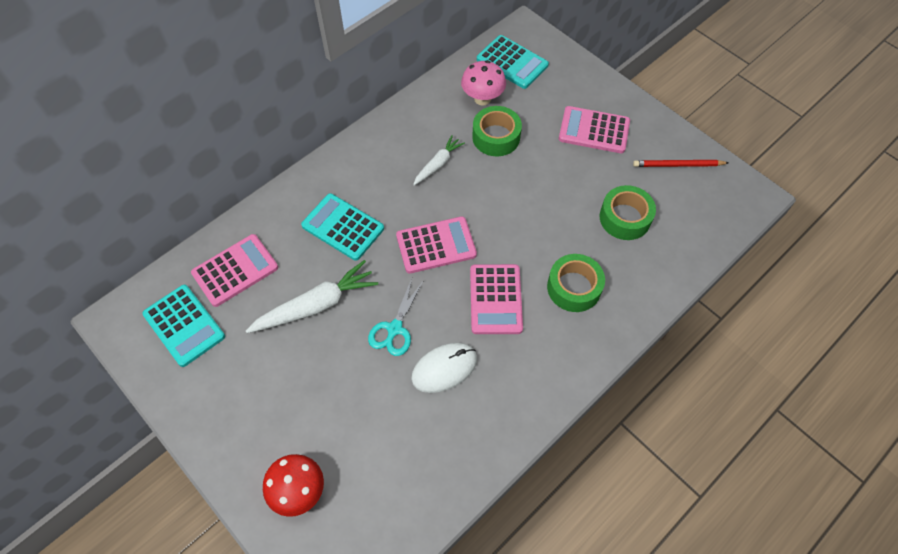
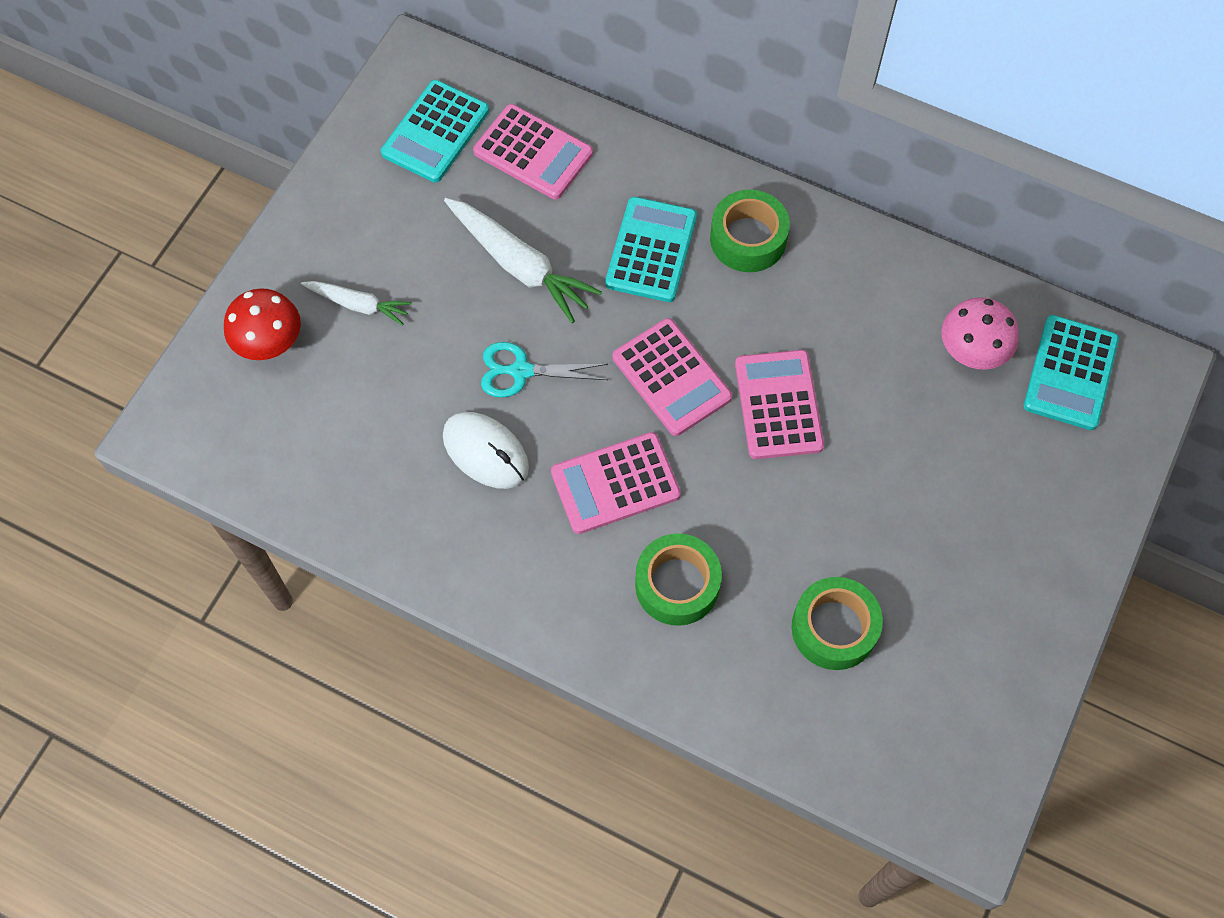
camera: 70 degrees right, 5 degrees up
(438, 164) = (814, 332): white carrot -> white carrot (359, 305)
(496, 137) = (903, 396): green tape -> green tape (748, 239)
(594, 130) = (988, 538): pink calculator -> pink calculator (778, 405)
(678, 165) = (979, 688): red pencil -> none

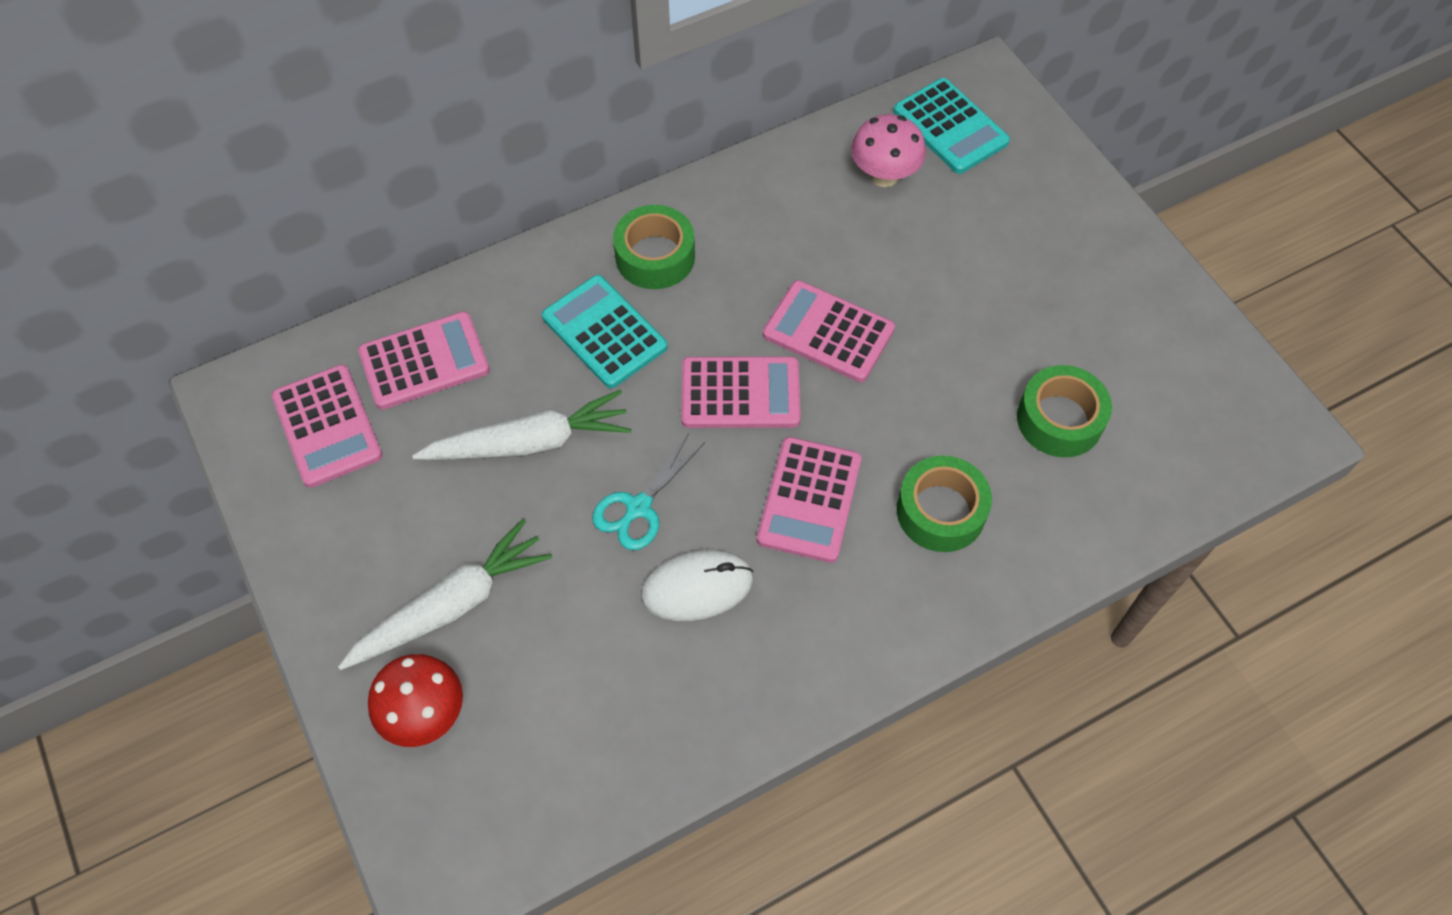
camera: 55 degrees left, 5 degrees down
(359, 305) = (452, 605): white carrot -> white carrot, size x1.69
(435, 132) = (327, 426): turquoise calculator -> pink calculator

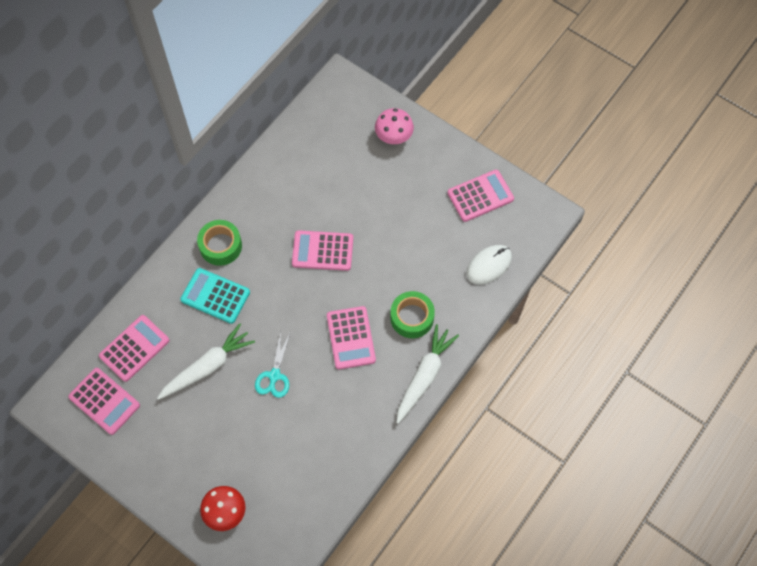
camera: 25 degrees left, 5 degrees up
(452, 605) = (211, 459): white carrot -> white carrot (424, 376)
(697, 587) = (319, 401): white mouse -> white mouse (489, 265)
(740, 393) = (295, 299): pink calculator -> pink calculator (480, 196)
(884, 176) = (313, 156): pink mushroom -> pink mushroom (393, 137)
(950, 127) = (334, 116): turquoise calculator -> none
(1059, 419) = (446, 250): green tape -> none

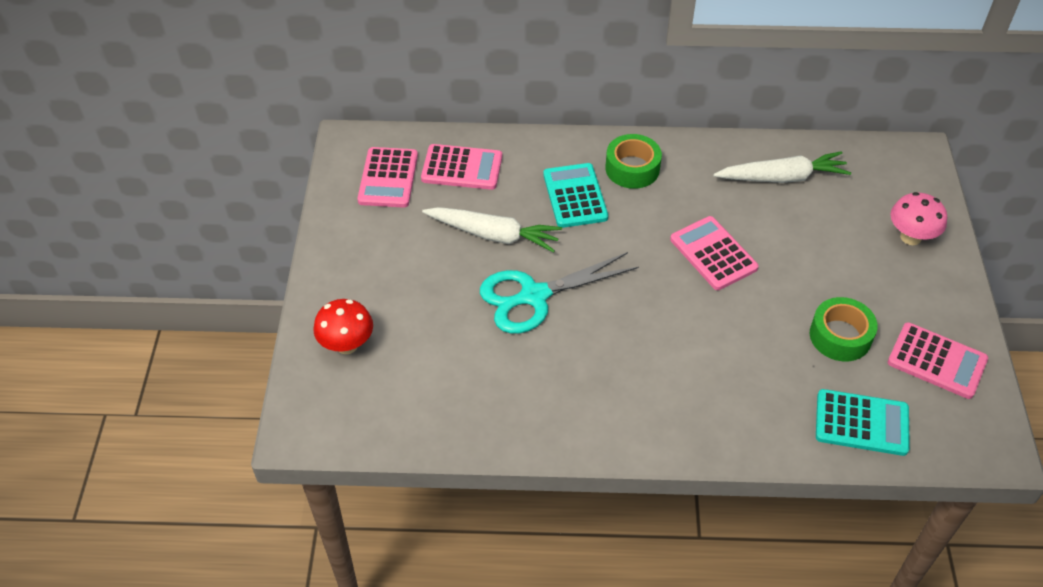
camera: 55 degrees right, 15 degrees down
(274, 376) = (533, 296): turquoise scissors -> turquoise scissors, size x1.70
(351, 338) = (639, 339): pink calculator -> none
(412, 318) = (719, 383): green tape -> green tape (840, 336)
(424, 376) = (661, 439): white carrot -> white carrot (782, 177)
(489, 265) = (861, 423): white mouse -> turquoise calculator

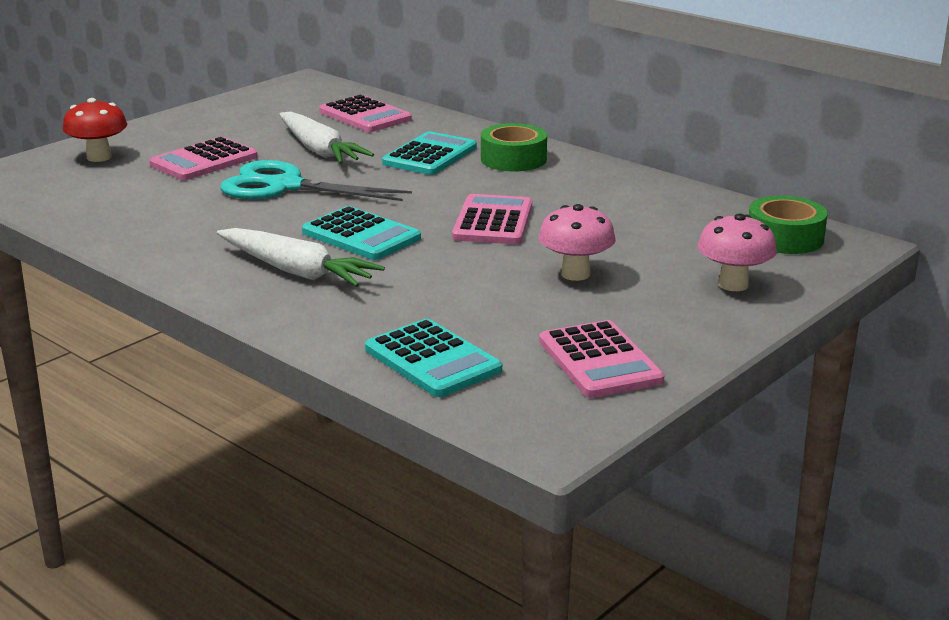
camera: 40 degrees right, 25 degrees down
(388, 178) = (297, 103): pink calculator -> pink calculator (204, 161)
(659, 322) = (361, 235): none -> turquoise calculator
(782, 177) = (657, 208): white carrot -> white carrot (297, 271)
(825, 282) = (575, 274): none -> pink mushroom
(840, 336) = (522, 307): green tape -> green tape (785, 238)

